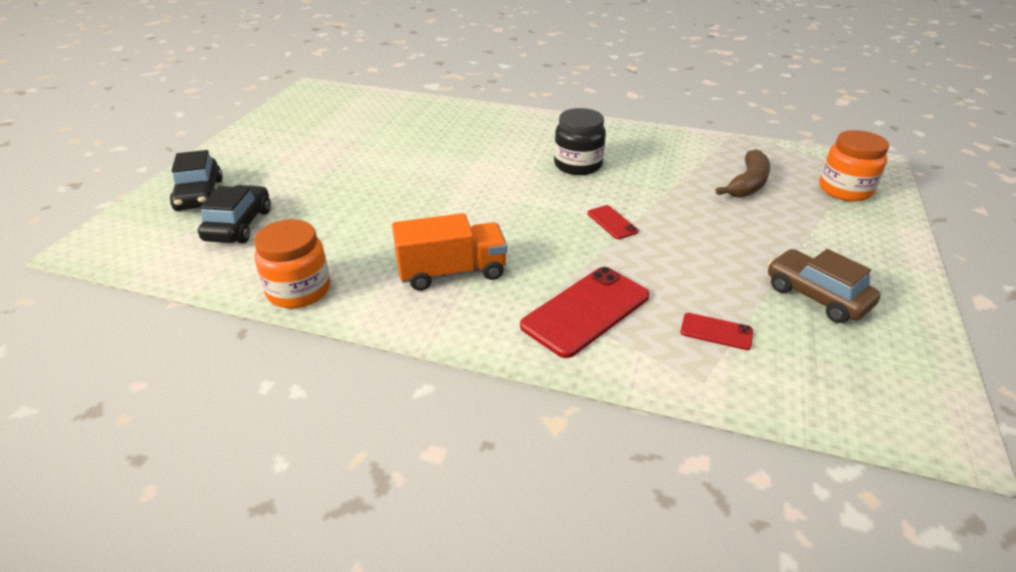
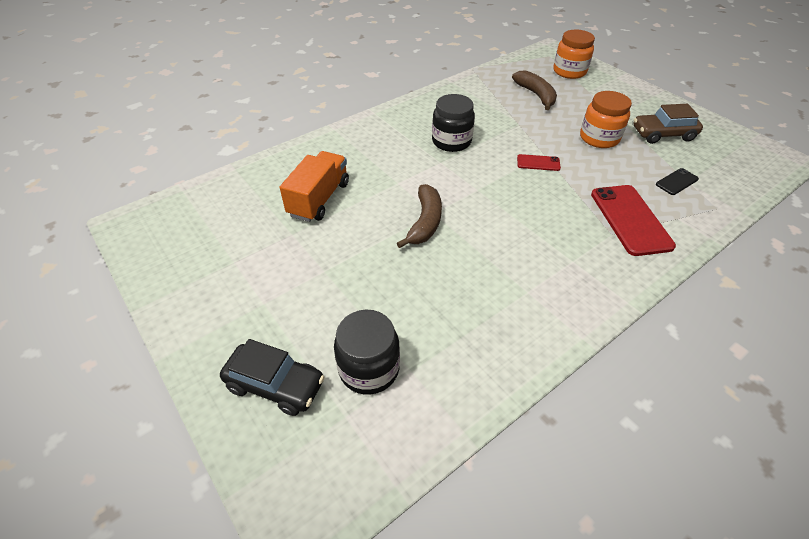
camera: 55 degrees left, 10 degrees up
(239, 225) = (369, 369): black car -> black jar
(299, 290) = (514, 358): orange jar -> orange jar (599, 138)
(436, 192) = (425, 222): none -> brown banana
(452, 272) = (547, 260): orange truck -> orange truck (319, 199)
(716, 331) = (676, 182): red phone -> black phone

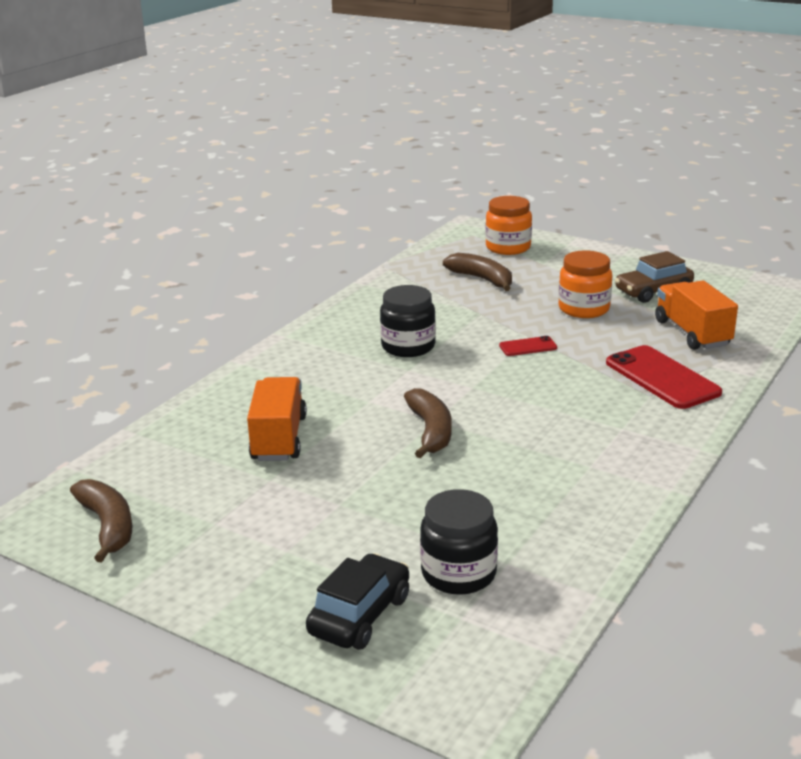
camera: 20 degrees left, 20 degrees down
(169, 243) = (108, 526): none -> brown banana
(275, 385) = (360, 615): black car -> black car turned 60 degrees counterclockwise
(676, 182) = (692, 333): black phone -> orange truck

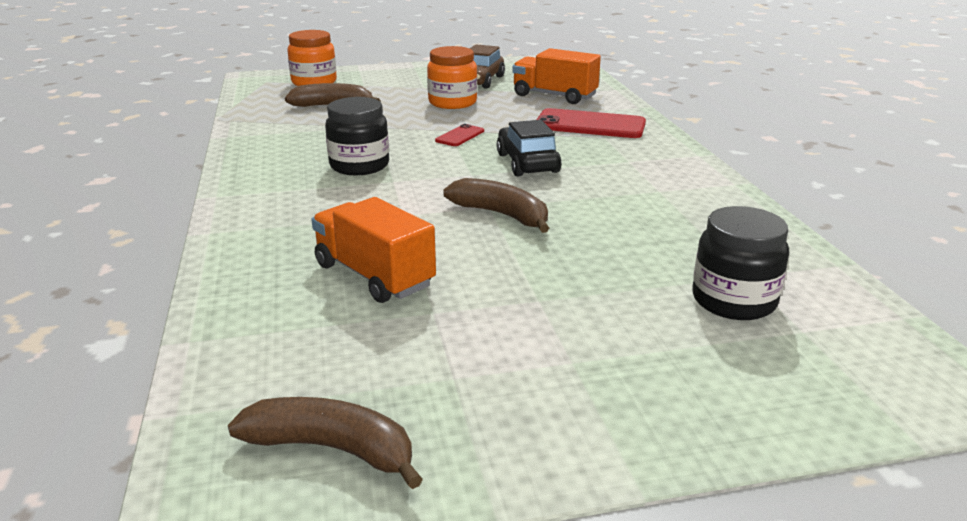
camera: 45 degrees left, 0 degrees up
(360, 615) = (738, 375): black car -> black car (527, 163)

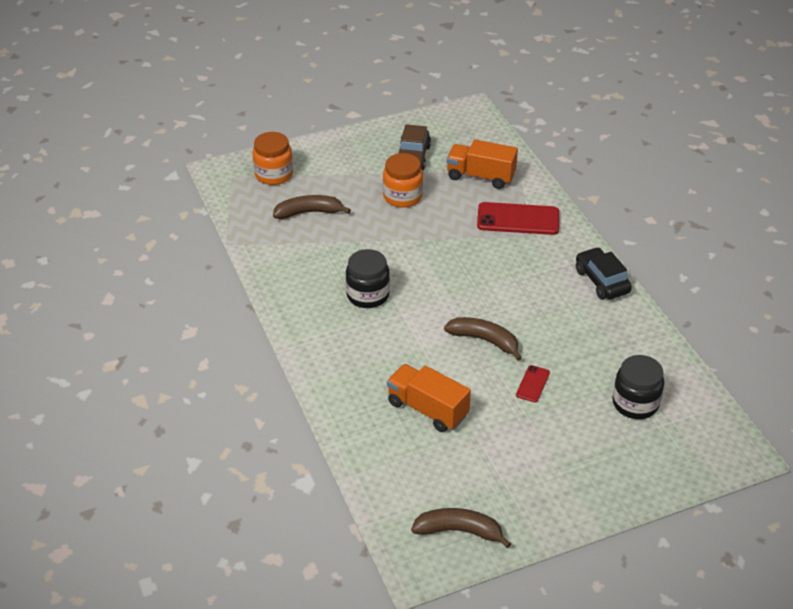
camera: 10 degrees left, 15 degrees up
(460, 136) = (425, 246): red phone -> red phone (533, 384)
(527, 163) = (485, 278): black car -> black car (601, 281)

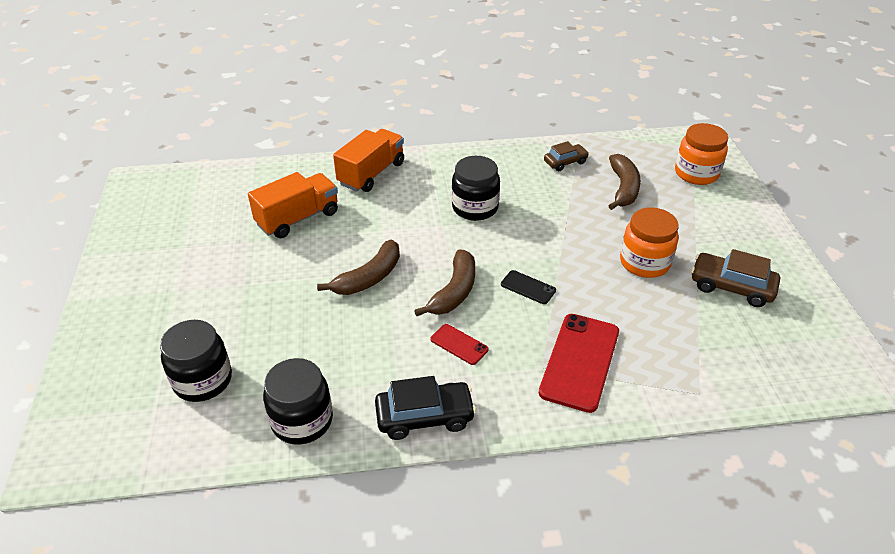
camera: 105 degrees right, 0 degrees up
(279, 249) = (565, 162): none -> brown car
(456, 251) = (528, 287): none -> black phone
(459, 531) = (151, 210): brown banana -> brown banana (454, 292)
(480, 176) = (683, 345): orange truck -> orange truck (371, 174)
(533, 384) = (285, 299): red phone -> red phone (459, 344)
(638, 338) = (302, 420): none -> black jar

